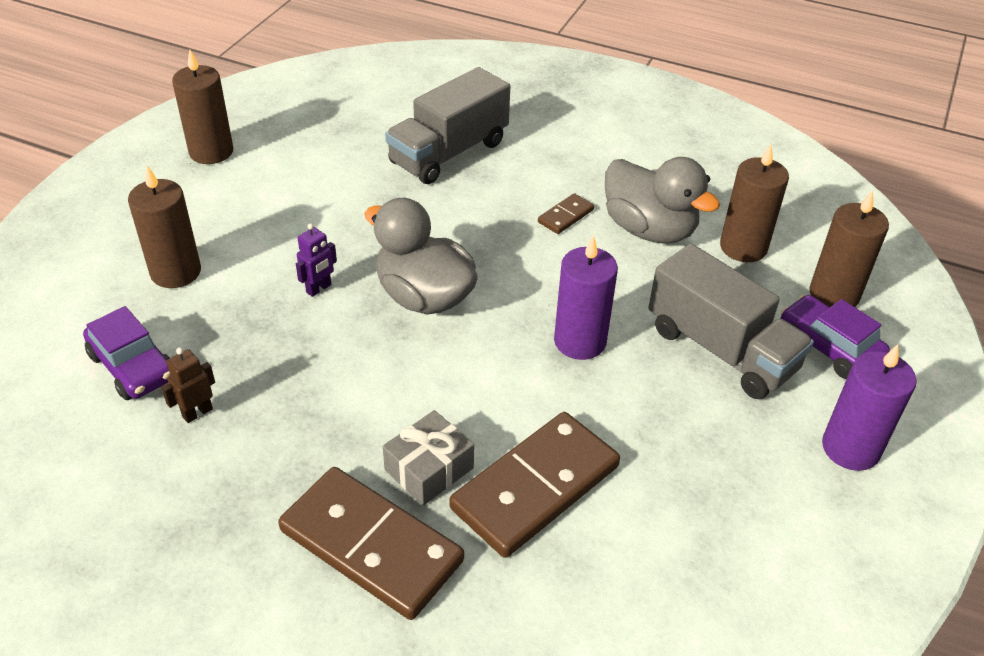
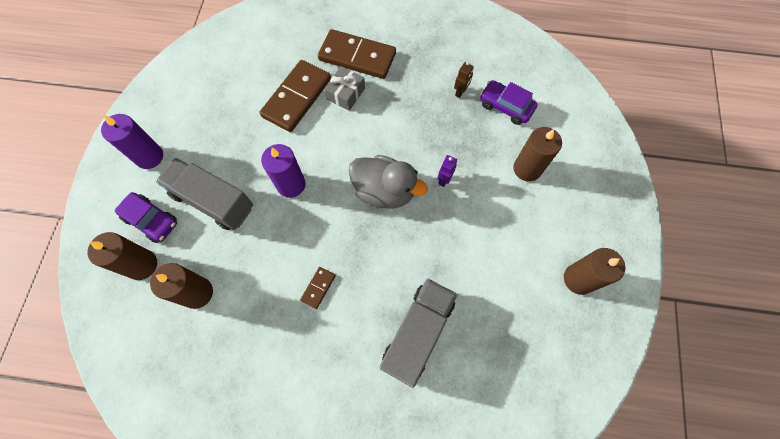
camera: 165 degrees right, 25 degrees up
(649, 229) = (261, 291): grey duck -> none

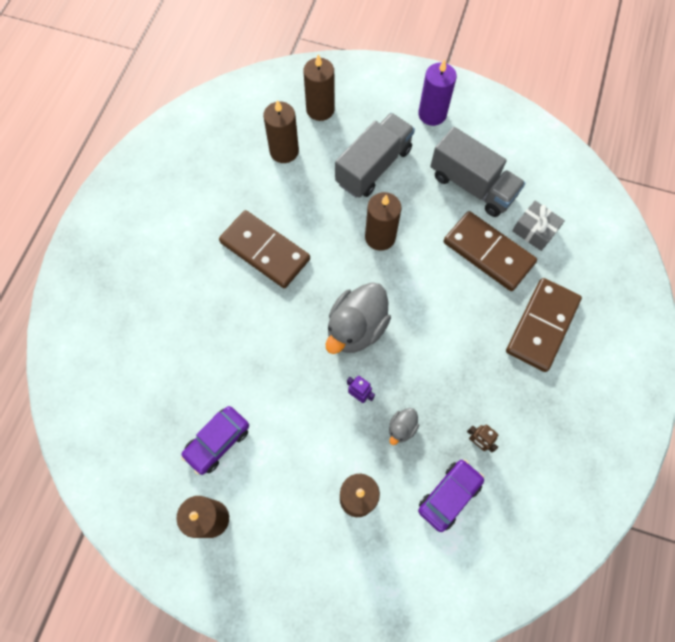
camera: 100 degrees right, 0 degrees up
(151, 220) = (363, 116): purple car -> purple car (217, 442)
(291, 184) = (380, 237): purple candle -> brown candle
(318, 288) = (265, 251): brown domino -> brown domino, size x2.25
(346, 94) = (488, 305): grey gift -> grey gift (534, 230)
(417, 333) = (199, 334): grey truck -> grey truck (472, 185)
(463, 144) = (402, 428): none -> grey duck

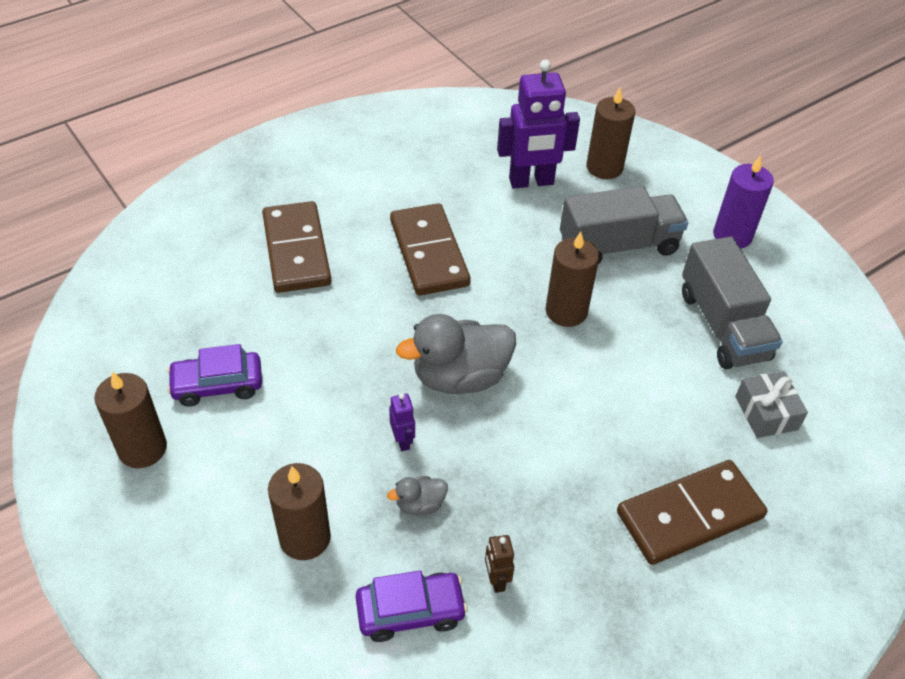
camera: 35 degrees right, 20 degrees down
(284, 151) = (531, 182): brown candle -> purple robot
(488, 253) = (684, 400): brown domino -> brown domino (296, 250)

